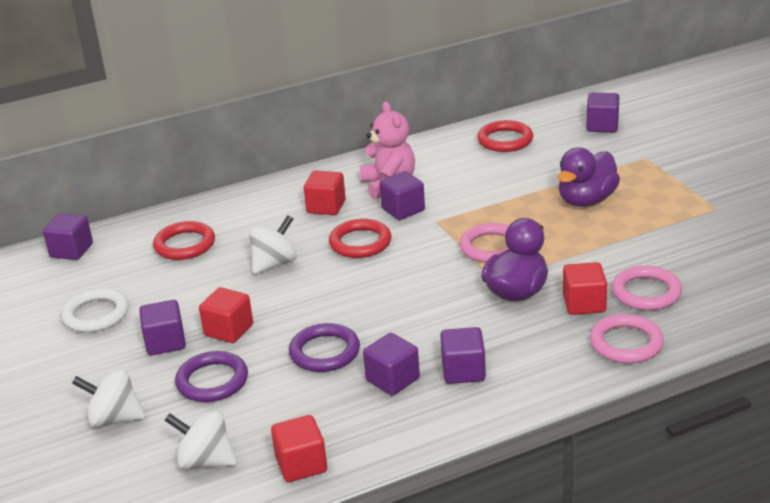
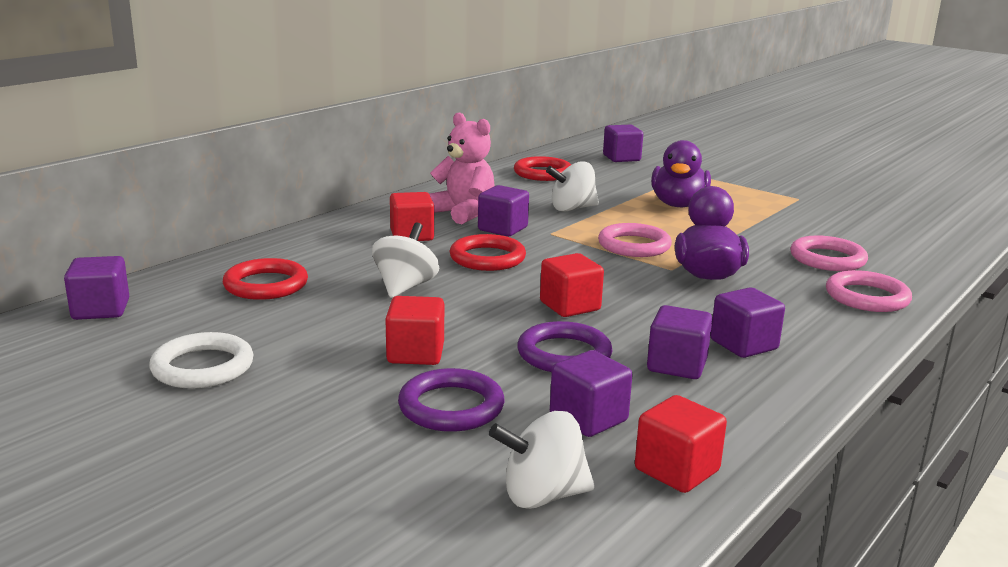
camera: 30 degrees left, 10 degrees down
(114, 418) = (349, 475): white spinning top -> white spinning top (572, 208)
(165, 342) = (339, 379): purple cube -> purple cube (588, 418)
(584, 304) = (784, 274): red cube -> red cube (570, 306)

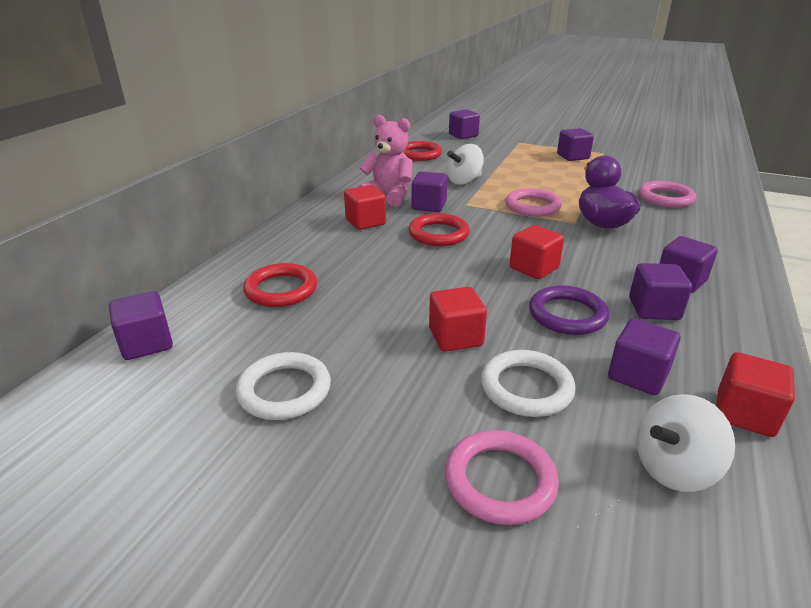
camera: 15 degrees left, 10 degrees up
(405, 287) = (397, 271): white spinning top -> none
(451, 407) = (526, 387): purple ring -> white ring
(678, 204) = (532, 168): purple duck -> none
(748, 198) = (573, 156): none -> purple cube
(867, 297) = (718, 225): pink ring -> pink ring (500, 480)

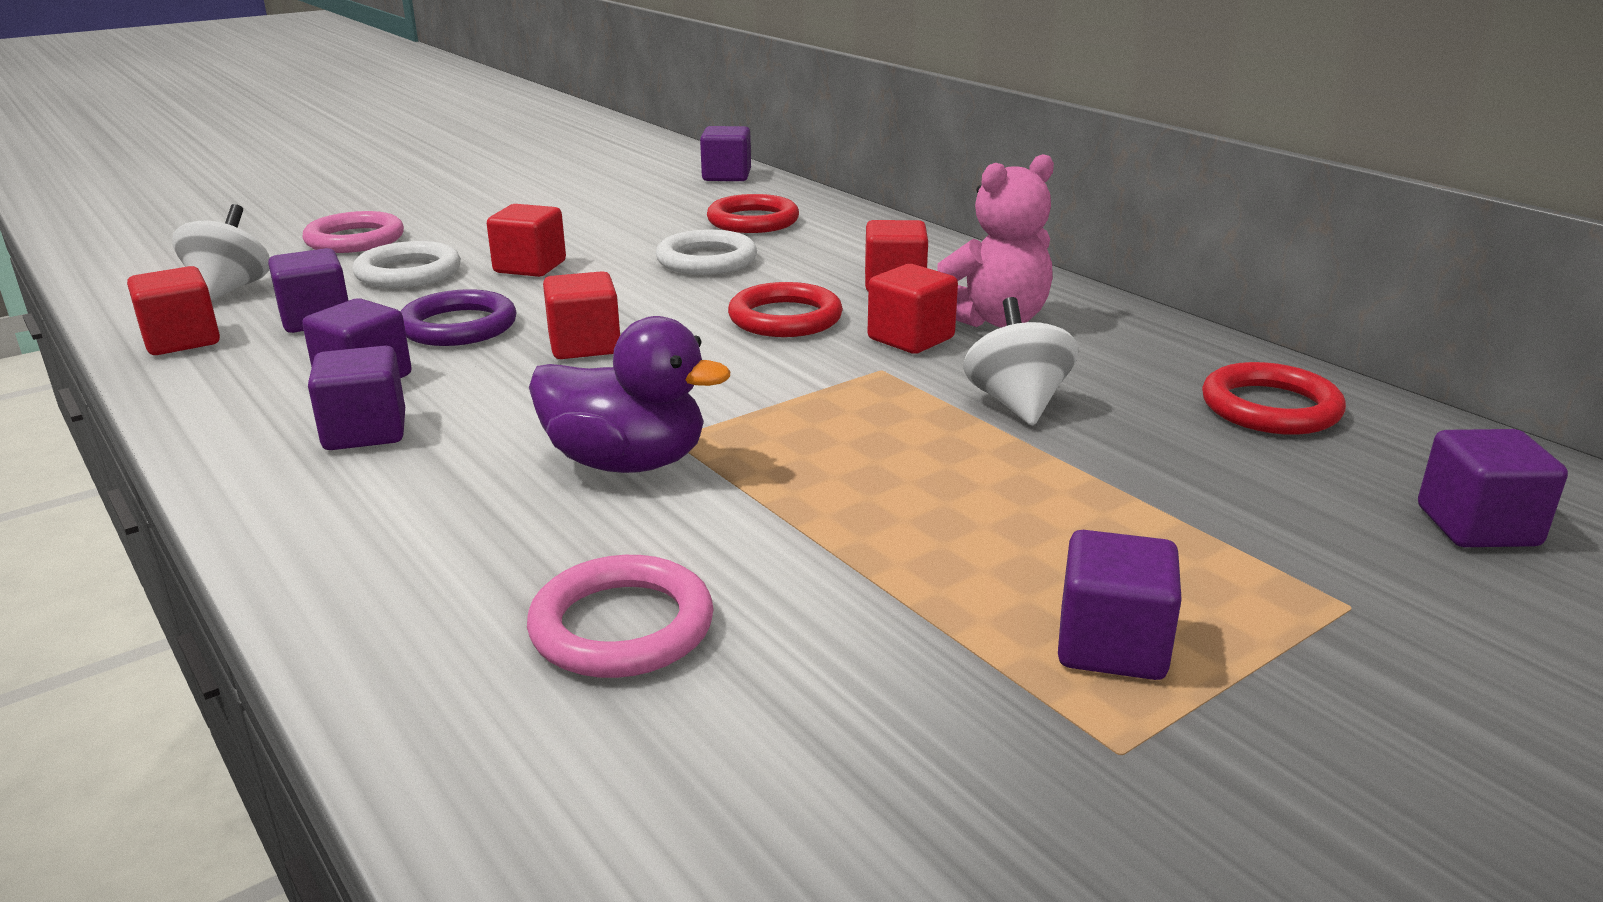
camera: 120 degrees right, 5 degrees down
(284, 390) = (578, 204): white ring -> white ring (706, 260)
(429, 206) = (910, 339): purple cube -> red cube
(532, 206) = (796, 426): pink ring -> none

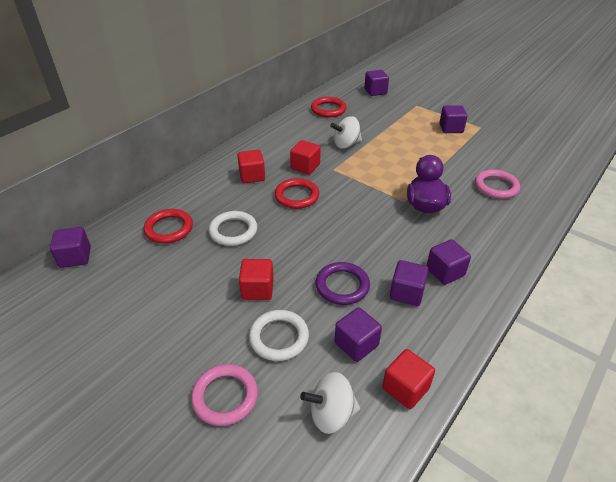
camera: 105 degrees left, 15 degrees up
(585, 346) = (345, 240): red cube -> none
(995, 320) = (281, 152): pink teddy bear -> none

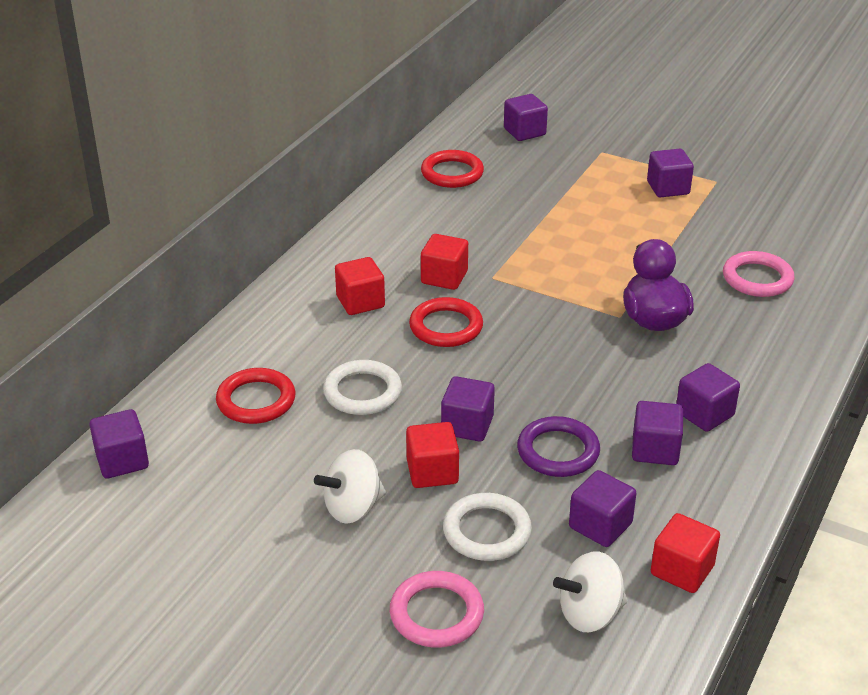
camera: 10 degrees left, 5 degrees down
(289, 260) = (467, 425): none -> purple cube
(346, 144) = (501, 233): white spinning top -> white spinning top (353, 508)

